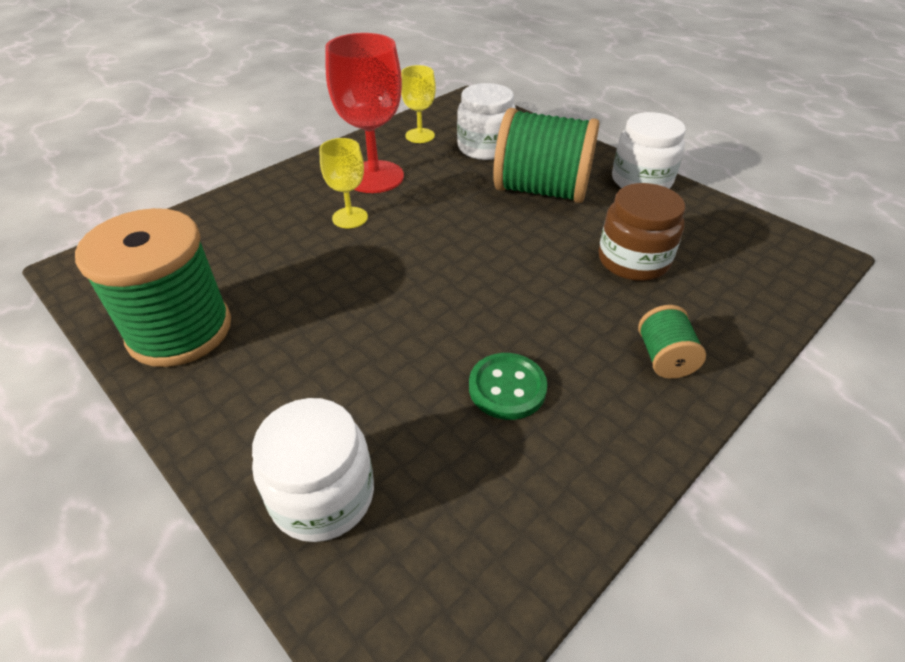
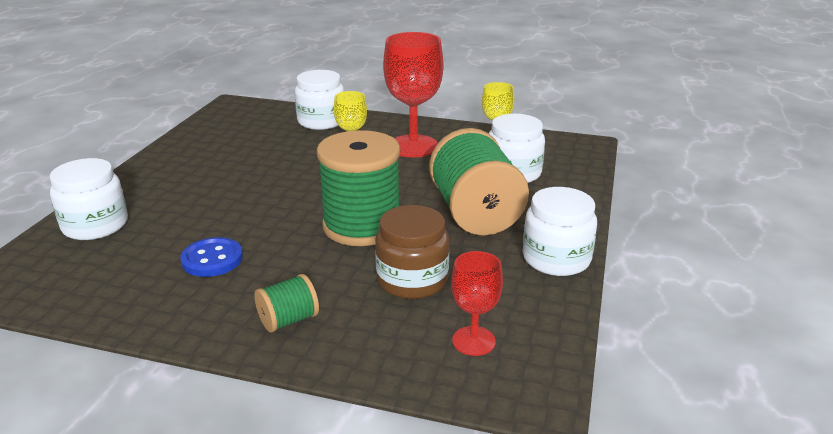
camera: 60 degrees right, 15 degrees down
(180, 330) = (199, 146): green spool -> green spool (362, 226)
(237, 213) = (321, 121): none -> white jar
(507, 388) = (212, 259): green button -> blue button
(740, 259) = (473, 341): none -> red goblet

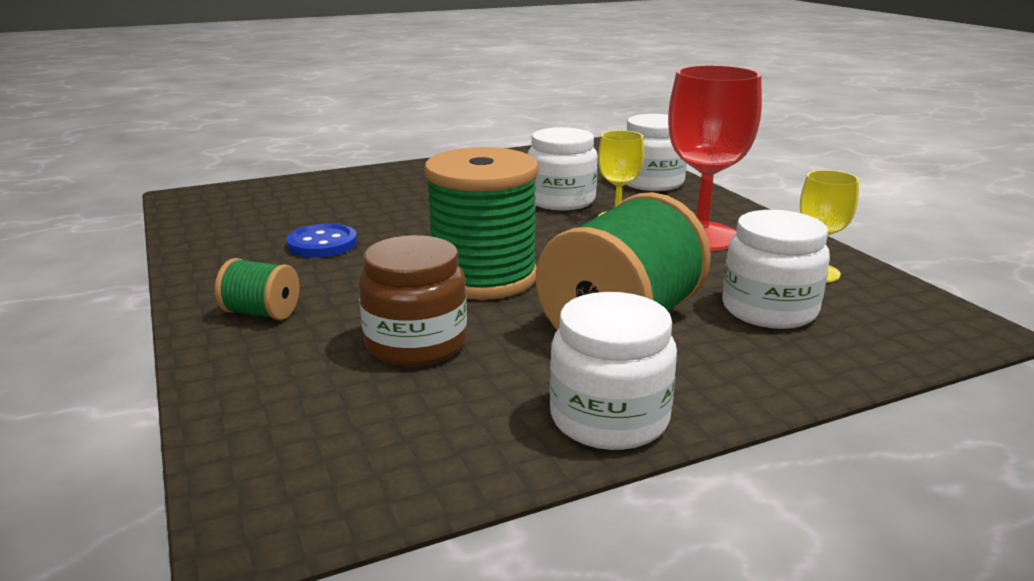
camera: 50 degrees right, 5 degrees down
(95, 225) = (314, 189): white jar -> white jar (561, 200)
(473, 341) = (336, 429): red goblet -> none

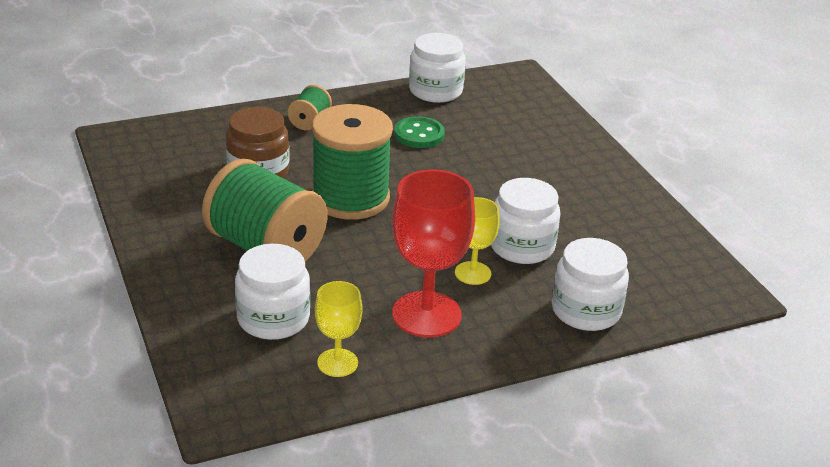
camera: 90 degrees right, 10 degrees up
(322, 244) = (419, 134): blue button -> green button
(609, 418) = (157, 229): white jar -> white jar (435, 91)

